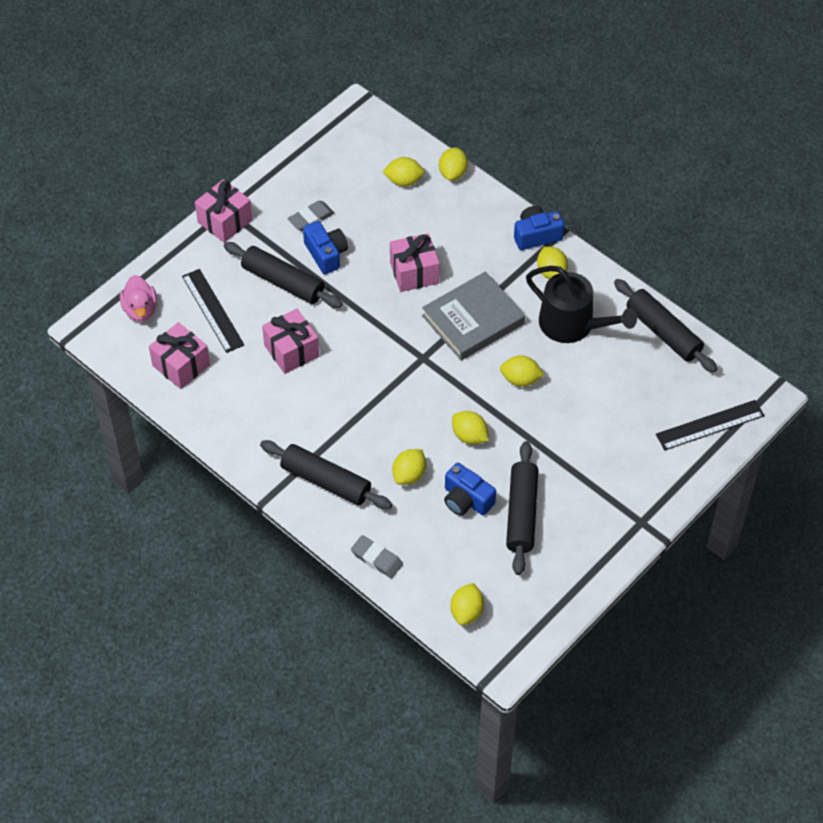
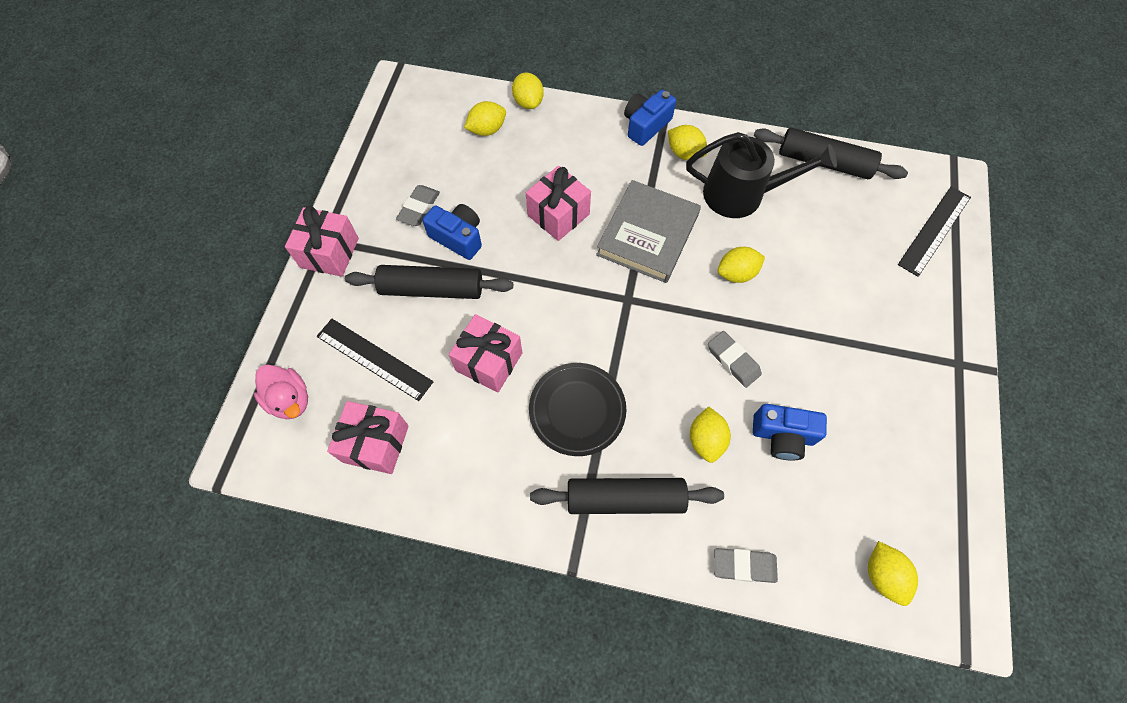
camera: 30 degrees left, 10 degrees up
(332, 412) = (577, 410): none -> black plate
(469, 436) = (733, 361): yellow lemon -> grey eraser
(521, 513) = (846, 420): black rolling pin -> none

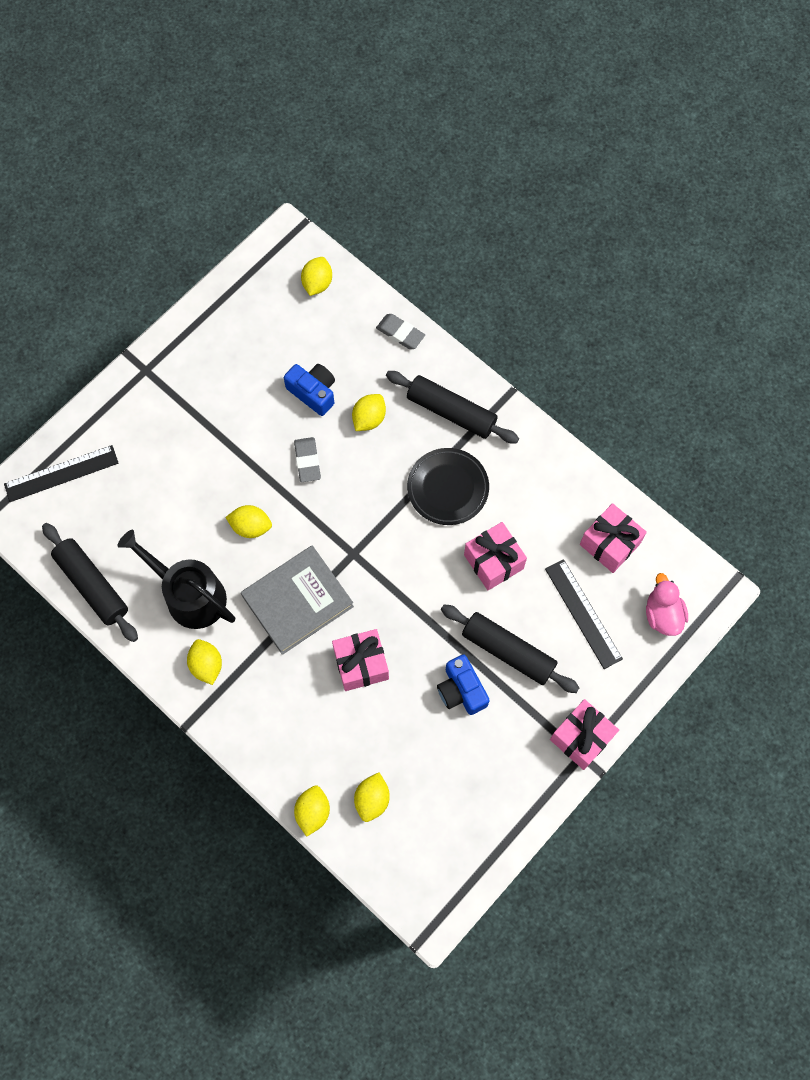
camera: 150 degrees left, 5 degrees up
(419, 208) = (481, 742): grey eraser -> none
(487, 130) = (372, 799): yellow lemon -> yellow lemon turned 75 degrees counterclockwise
(646, 125) = (219, 717): blue camera -> none

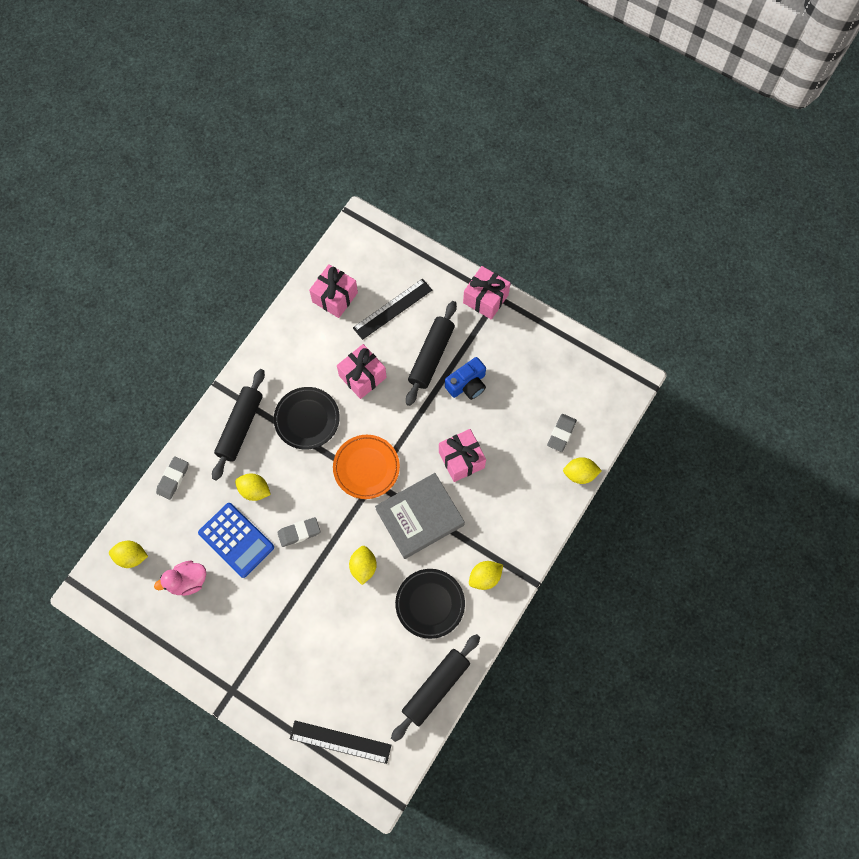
camera: 100 degrees left, 0 degrees up
(61, 473) = (340, 742): black ruler -> black ruler turned 45 degrees counterclockwise
(190, 595) = (430, 604): black watering can -> black plate
(297, 601) = (420, 517): grey book -> grey book turned 75 degrees counterclockwise
(313, 392) = (236, 540): blue camera -> blue calculator
(372, 548) = (366, 468): none -> orange plate
(372, 799) = (561, 433): yellow lemon -> grey eraser
(662, 614) = (384, 256): pink duck -> pink duck (187, 581)

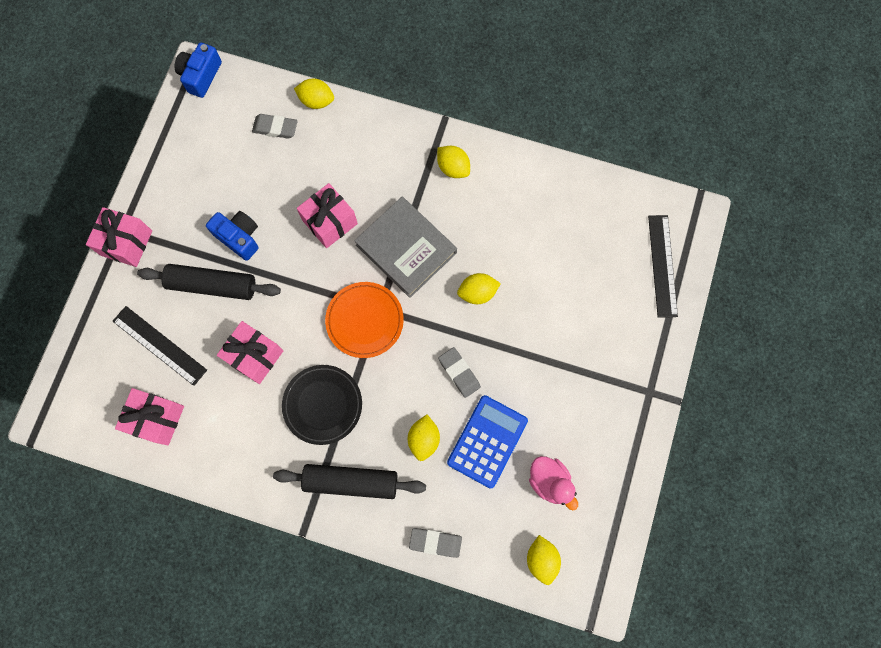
camera: 105 degrees left, 5 degrees up
(430, 604) = (496, 215): black plate -> none
(436, 688) = (579, 187): black rolling pin -> none
(580, 474) = (316, 101): yellow lemon -> yellow lemon turned 60 degrees counterclockwise
(627, 382) = (201, 76): none -> blue camera

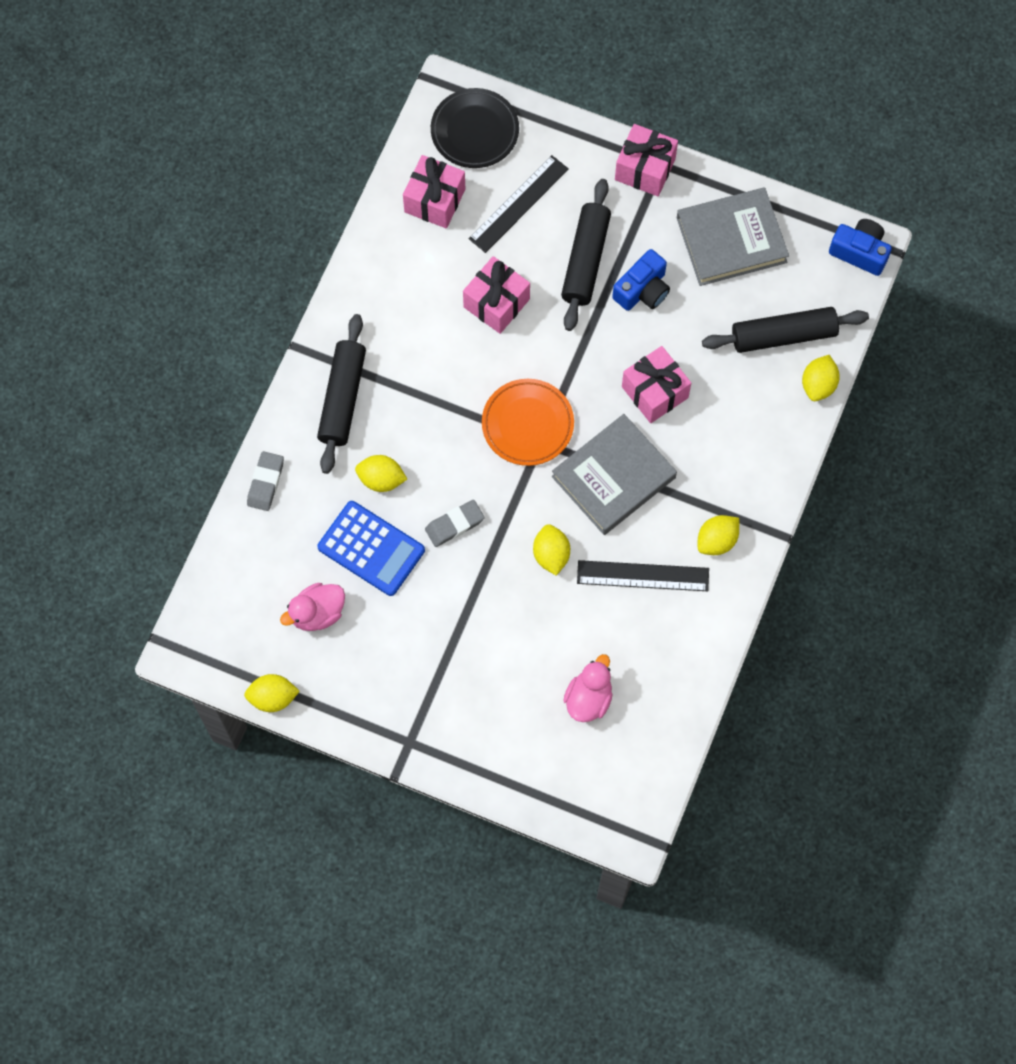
camera: 95 degrees right, 5 degrees down
(191, 171) = (731, 239): none -> grey book
(275, 128) = (783, 335): grey eraser -> black rolling pin
(323, 405) = (432, 373): black plate -> black plate (475, 131)
(541, 559) = (233, 594): yellow lemon -> yellow lemon (273, 697)
(593, 255) = (588, 698): none -> pink duck
(662, 265) = (567, 781): black ruler -> black ruler (643, 576)

